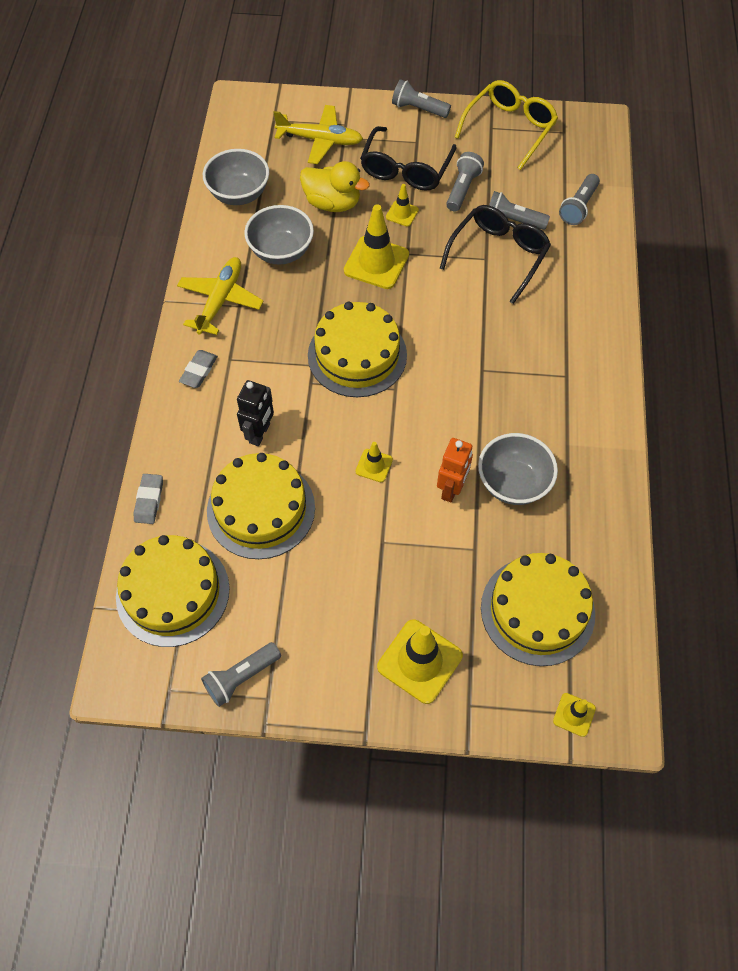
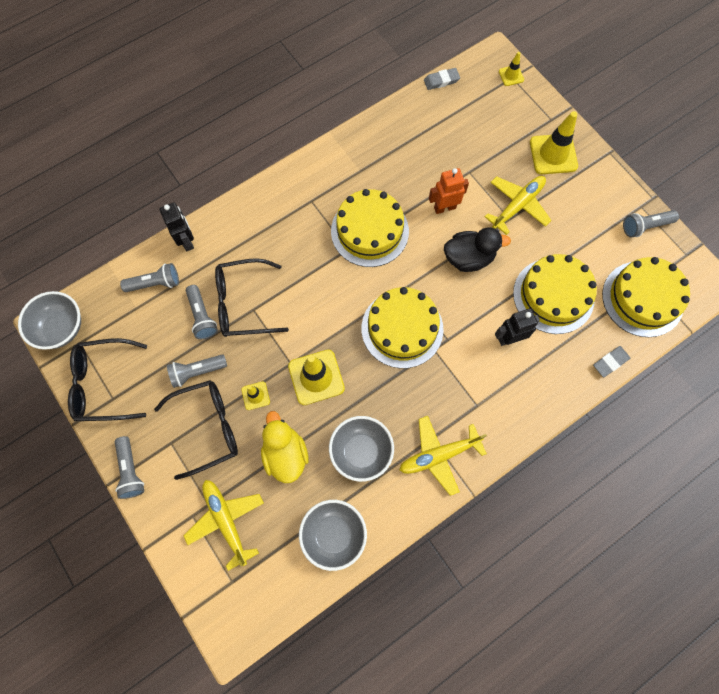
camera: 130 degrees left, 10 degrees up
(199, 371) = (503, 416): grey eraser -> grey eraser (441, 81)
(241, 677) = (645, 226): grey flashlight -> grey flashlight turned 150 degrees clockwise
(374, 465) = (468, 258): yellow traffic cone -> black duck
(389, 562) = (517, 206): none -> yellow plane
(510, 128) = (103, 384): yellow glasses -> black glasses
(513, 483) = (411, 180): grey bowl -> grey bowl (61, 328)
(537, 610) = (474, 122): yellow cake -> yellow cake (369, 231)
(605, 252) = (187, 241): none -> black robot

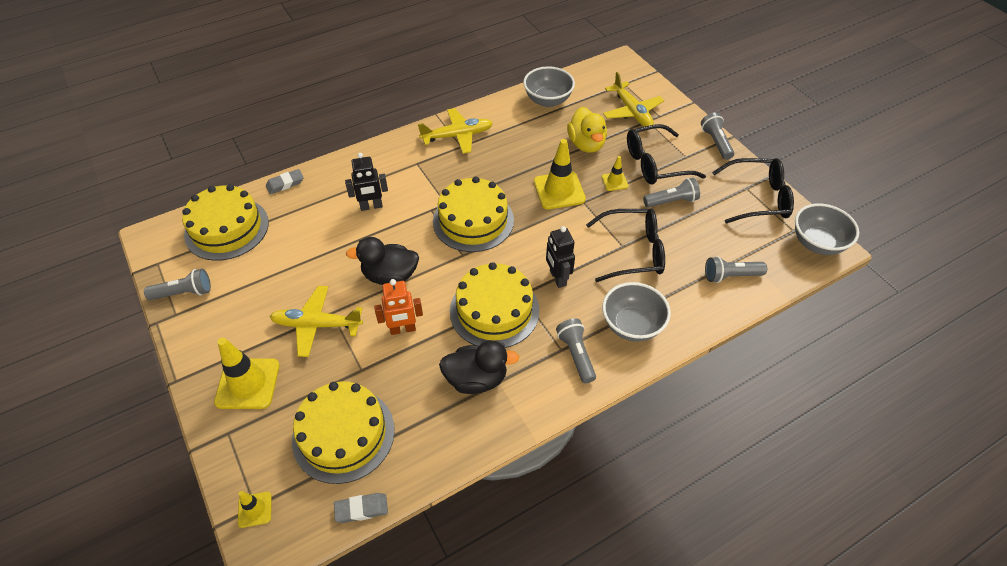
camera: 175 degrees left, 20 degrees down
(187, 241) = (704, 315): black robot -> black robot (557, 278)
(202, 316) = (674, 243): grey flashlight -> grey flashlight (576, 355)
(361, 451) = (522, 142): grey bowl -> grey bowl (631, 325)
(377, 171) = (476, 379): none -> black duck
(517, 206) = (317, 325): yellow plane -> yellow plane turned 45 degrees clockwise
(553, 295) = (314, 237): yellow cake -> yellow cake (343, 434)

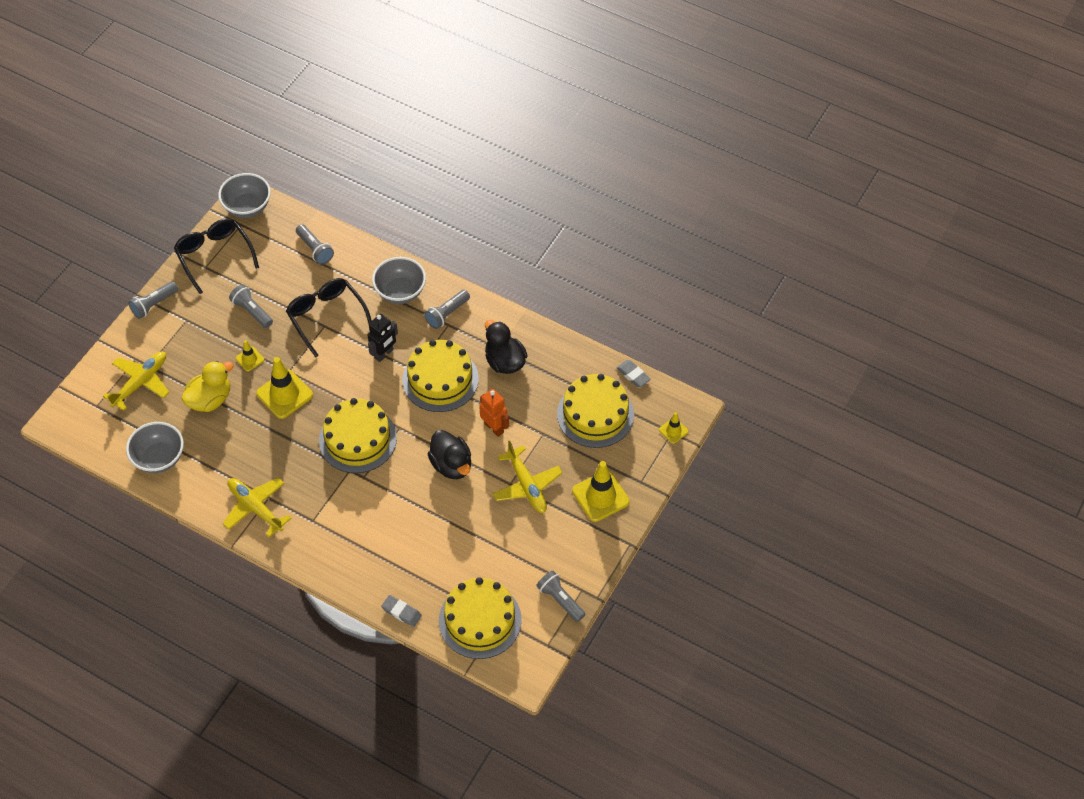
camera: 120 degrees left, 5 degrees up
(371, 206) = (387, 524): black robot -> none
(655, 164) = (209, 339): black glasses -> none

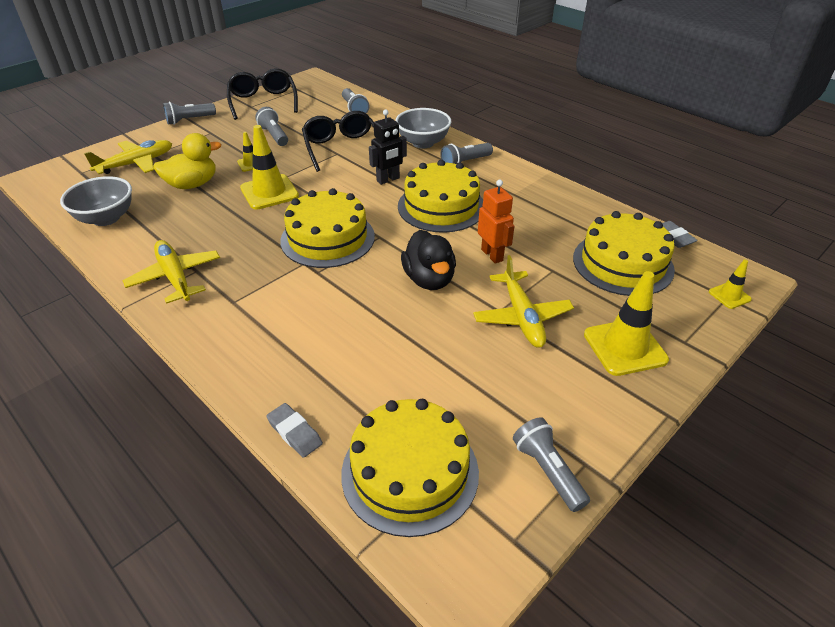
camera: 15 degrees right, 15 degrees down
(247, 207) = (309, 82): grey bowl -> none
(504, 362) = (518, 204): black duck -> none

